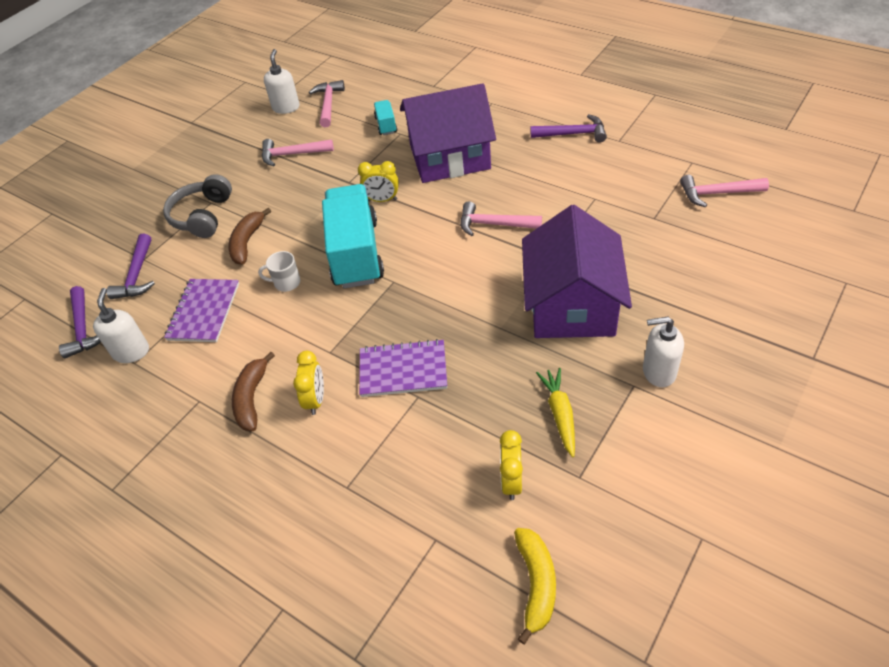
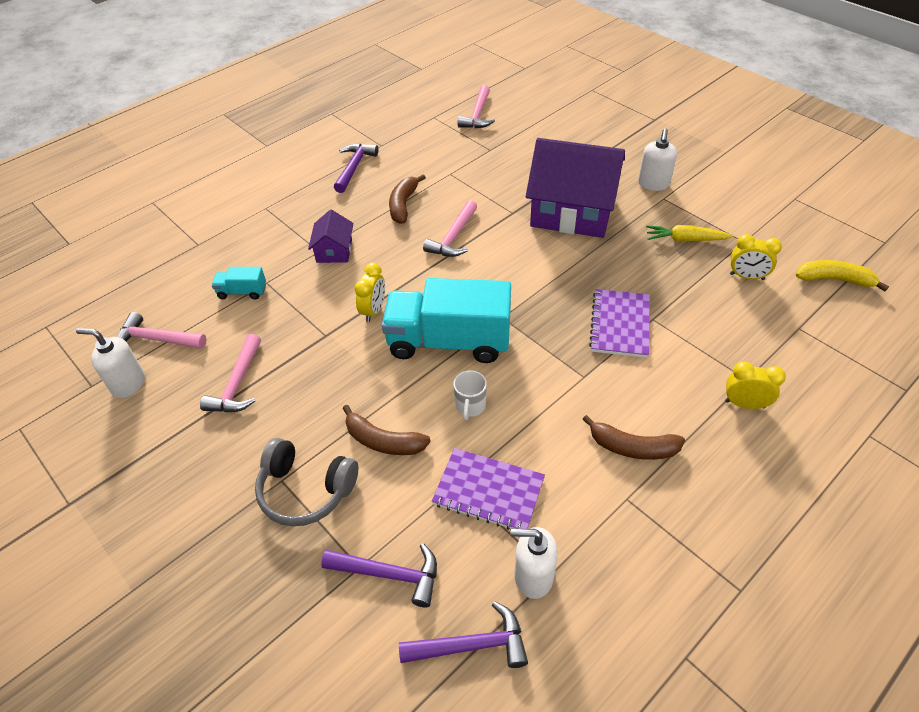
camera: 80 degrees left, 0 degrees up
(315, 400) = (644, 393): yellow clock -> yellow clock (745, 404)
(449, 157) = (334, 250): purple house -> purple house, size x0.46
(530, 180) = (403, 205): none -> brown banana

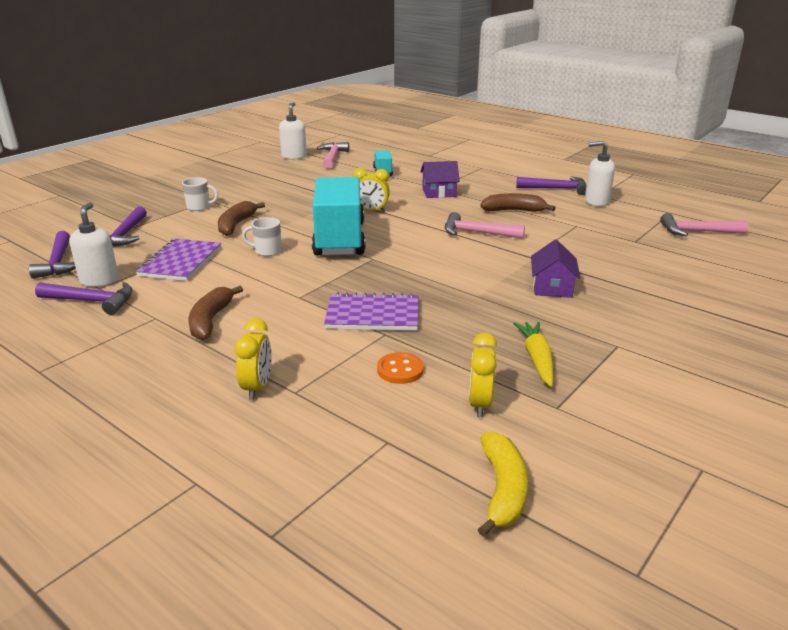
camera: 80 degrees right, 20 degrees down
(237, 384) = (293, 180): pink hammer -> none
(306, 490) = (199, 207): grey headphones -> white mug
(572, 211) = (552, 287): purple house -> purple house, size x0.46
(588, 573) = (91, 301): none -> purple hammer
(653, 184) = (644, 338): white soap dispenser -> white soap dispenser (596, 201)
(708, 314) = (400, 370): none -> orange button

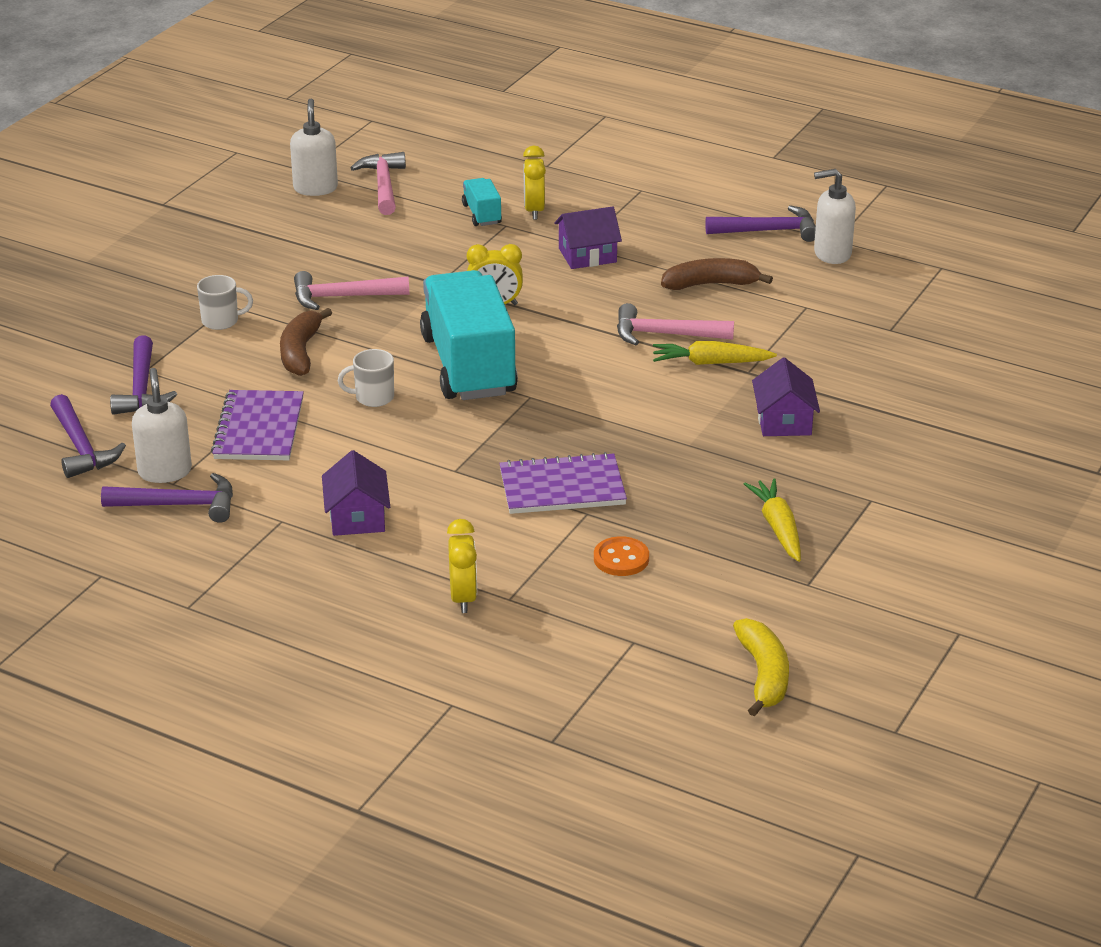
camera: 10 degrees left, 5 degrees up
(210, 320) = (357, 517): brown banana -> purple house
(480, 404) = (722, 589): yellow clock -> yellow clock (534, 211)
(504, 250) = (710, 363): none -> yellow carrot
(697, 232) = (977, 303): pink hammer -> pink hammer (343, 297)

